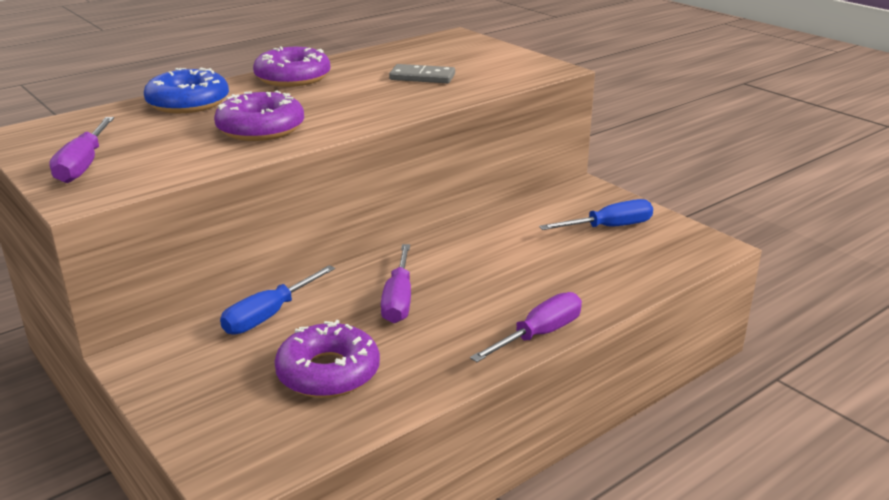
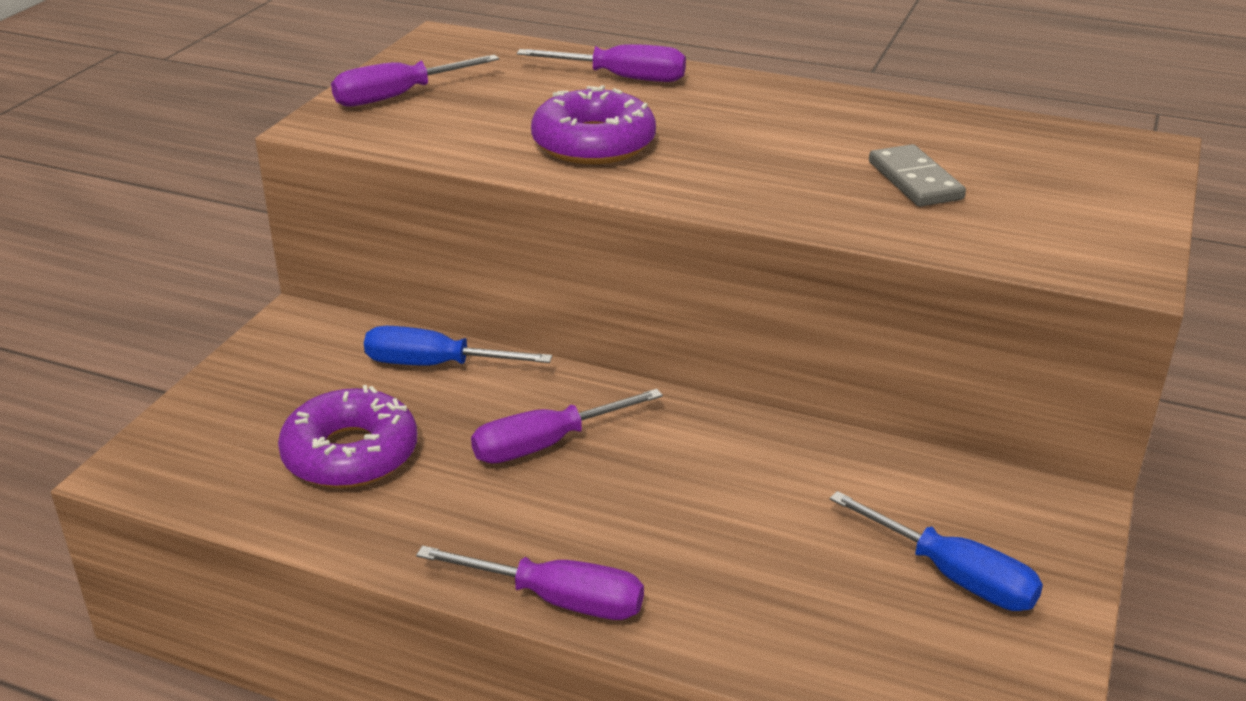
camera: 60 degrees right, 5 degrees up
(188, 103) = (622, 78): blue donut -> purple screwdriver
(293, 77) = (785, 101): purple donut -> none

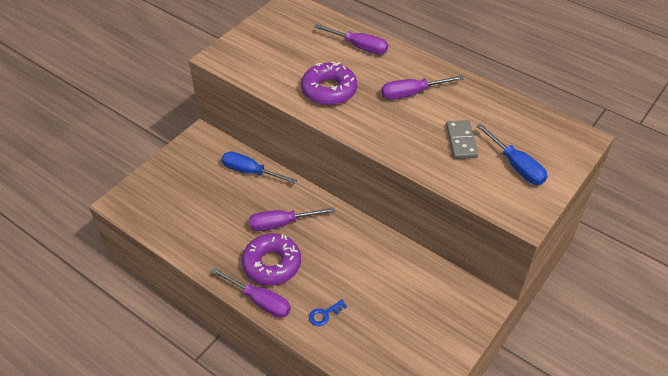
camera: 15 degrees right, 15 degrees up
(350, 453) = (203, 212): purple donut -> purple donut (272, 264)
(398, 96) = (255, 43): purple screwdriver -> purple screwdriver (411, 93)
(726, 596) = (324, 314): none -> blue key
(954, 576) = (419, 326): blue screwdriver -> blue screwdriver (516, 166)

